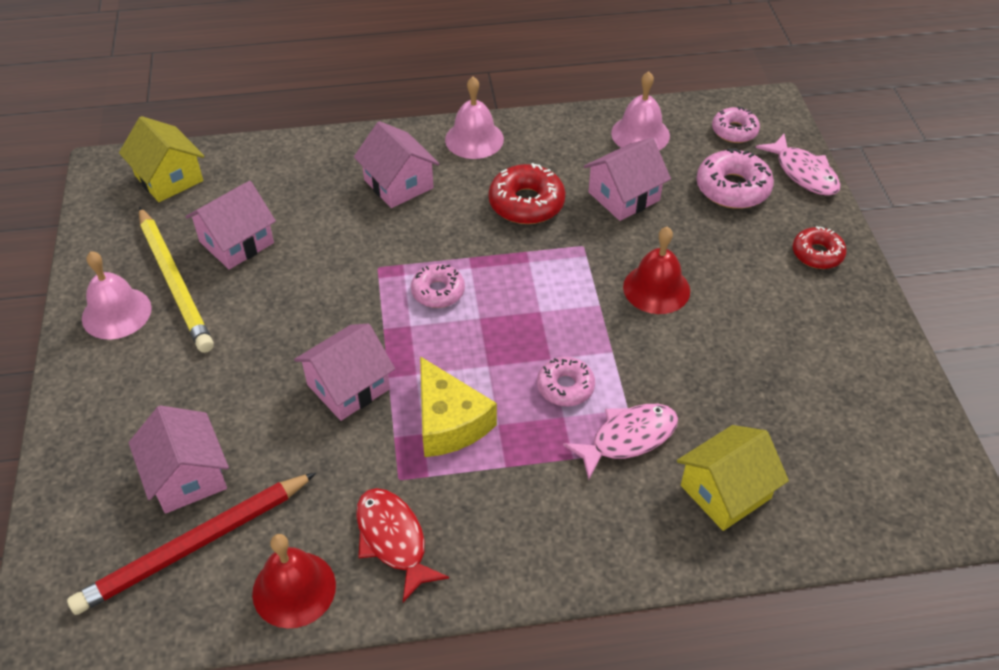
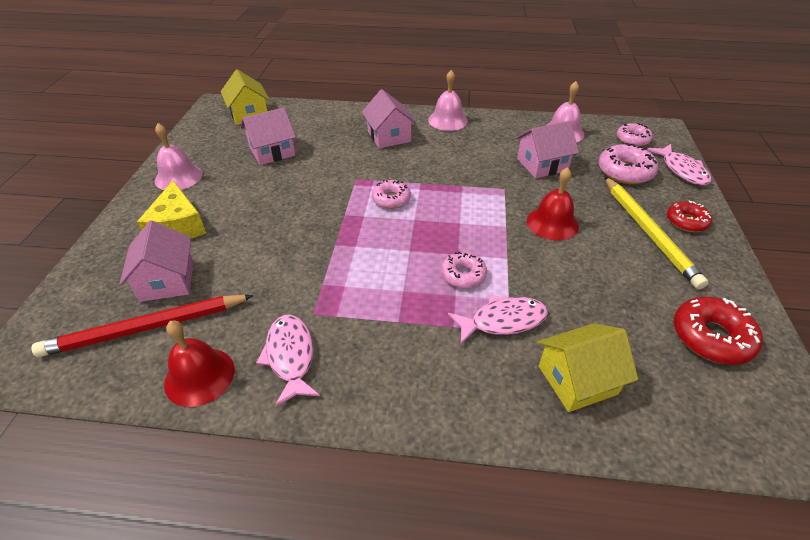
camera: 15 degrees right, 5 degrees down
(175, 282) = (223, 166): yellow pencil -> yellow pencil (648, 232)
(348, 387) = (304, 245): pink house -> none
(393, 540) = (290, 356): red fish -> pink fish
(449, 422) = (367, 282): yellow cheese -> yellow cheese (178, 226)
(526, 203) = (471, 159): red donut -> red donut (711, 337)

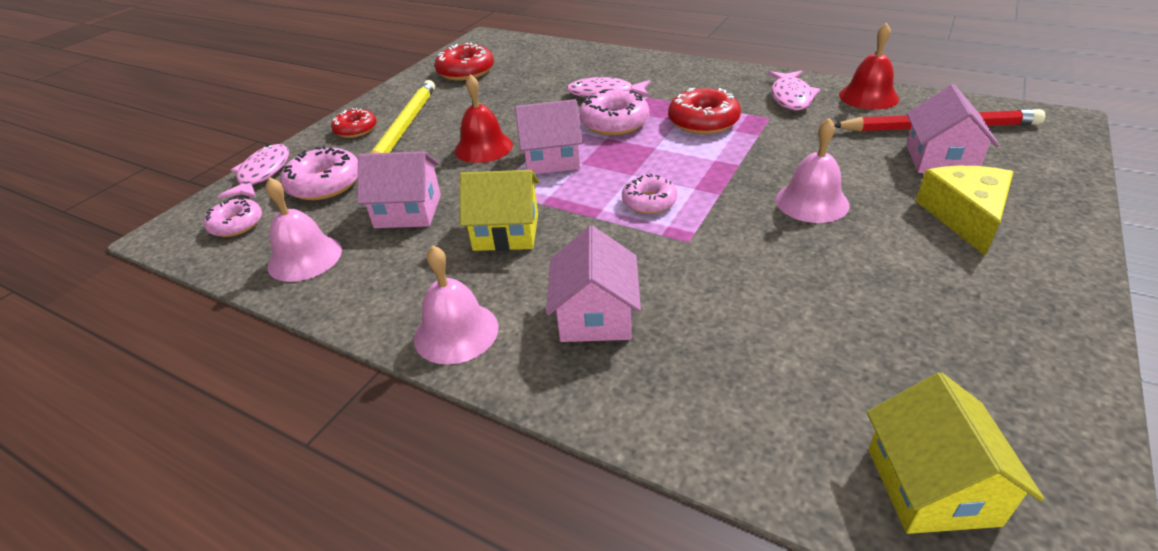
camera: 155 degrees left, 5 degrees down
(178, 177) = (1021, 304): pink bell -> pink bell (812, 202)
(272, 152) = (840, 328): pink house -> pink house (552, 159)
(378, 293) = (703, 121): none -> red donut
(463, 275) = (614, 122): pink donut -> pink donut, size x1.53
(577, 380) = (580, 67): yellow house -> yellow house (506, 232)

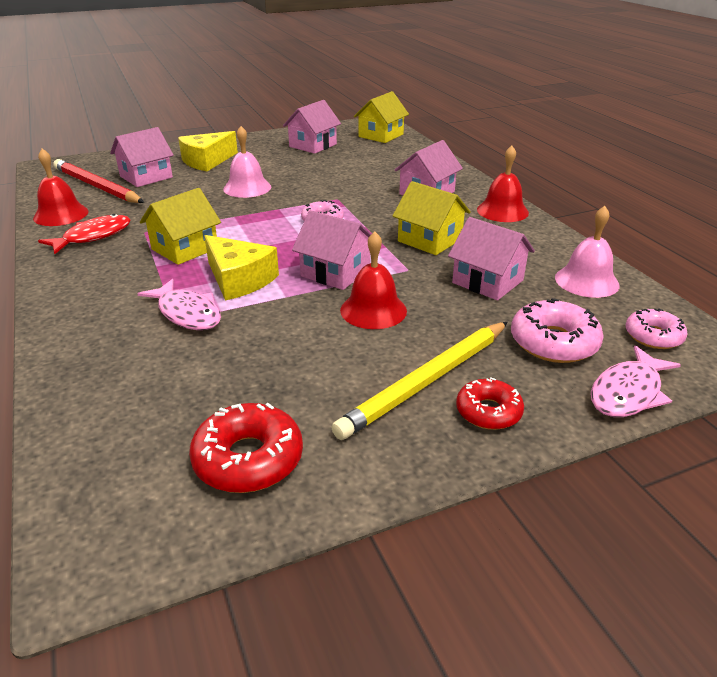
camera: 145 degrees left, 5 degrees down
(456, 332) = (502, 211): pink bell -> red bell
(614, 122) = (239, 279): pink donut -> yellow cheese
(703, 121) = (185, 249): red donut -> yellow house
(791, 97) = (93, 236): pink fish -> red fish
(949, 347) = (313, 145): none -> pink house

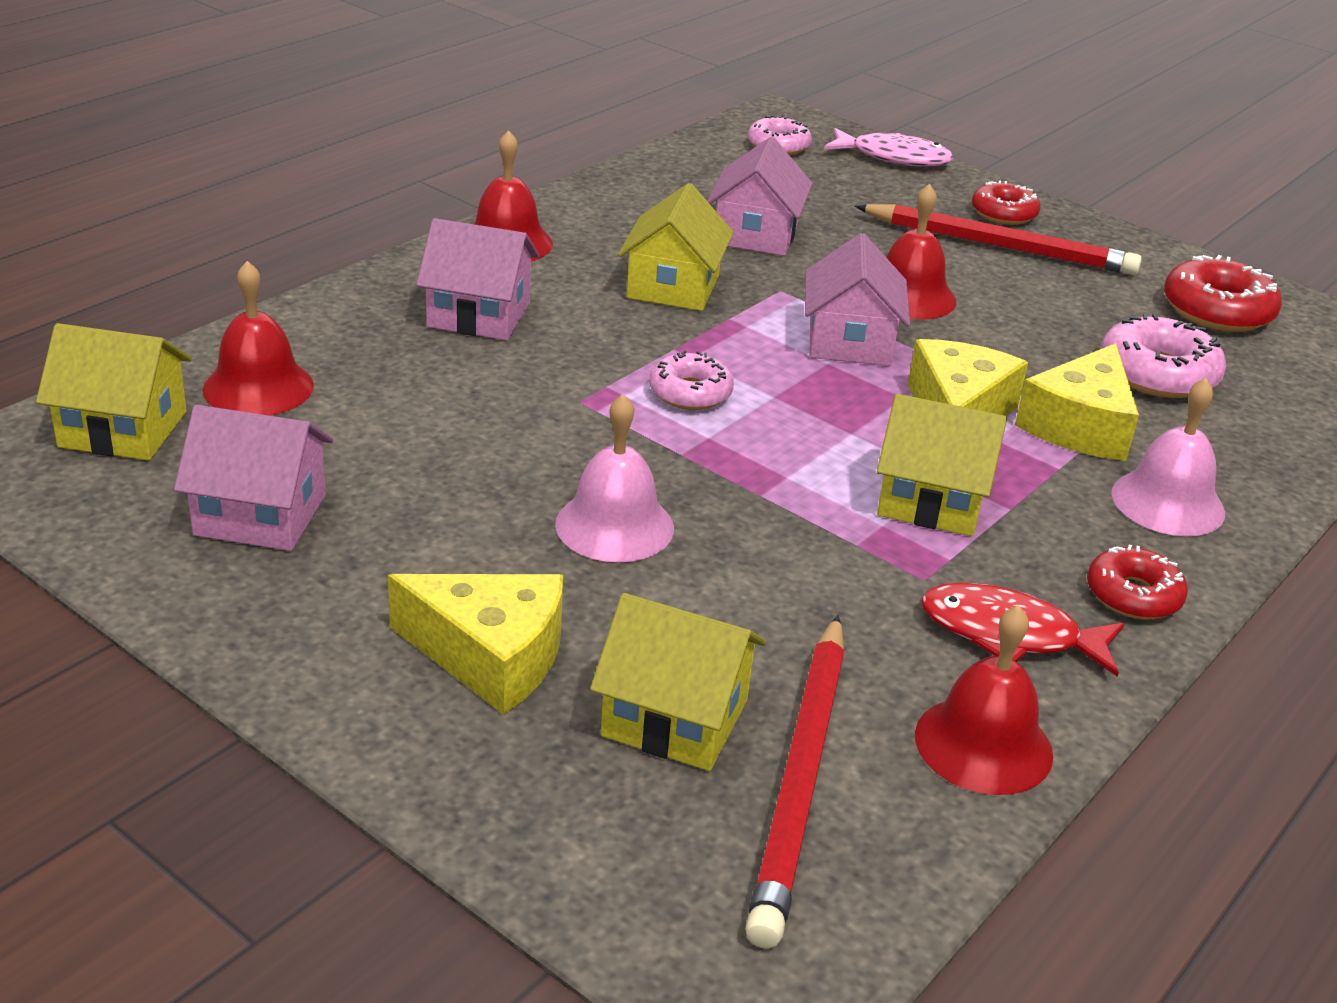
camera: 120 degrees left, 0 degrees up
(67, 271) = (1133, 595): none -> red donut
(146, 177) = (674, 718): pink house -> yellow house
(187, 313) = (1080, 426): pink fish -> yellow cheese
(394, 153) = (258, 387): none -> red bell
(426, 381) = (999, 246): yellow pencil -> red pencil
(553, 342) = (849, 191): pink donut -> pink donut (1158, 374)
(586, 281) = (688, 178): pink bell -> pink bell (1168, 502)

